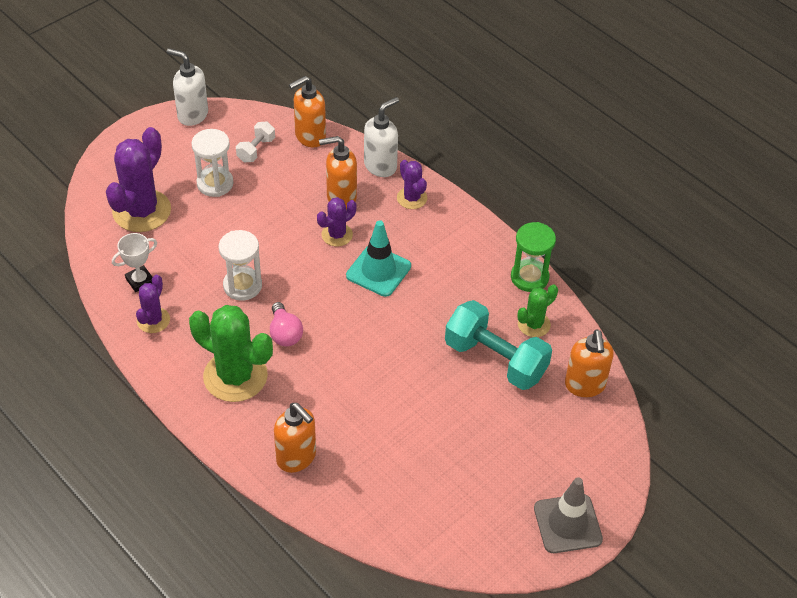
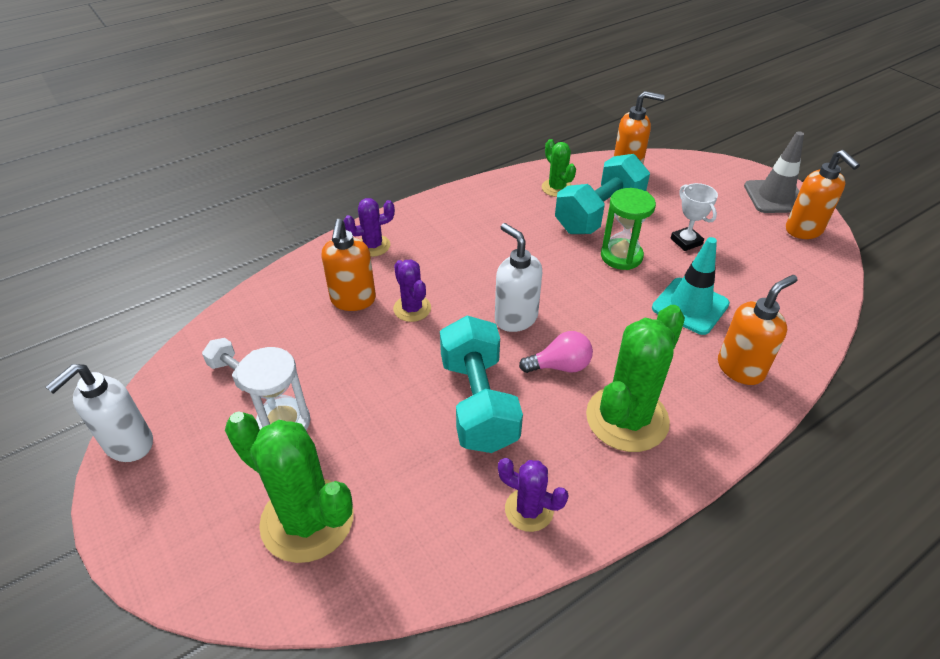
camera: 80 degrees left, 5 degrees down
(140, 281) = (451, 526): white trophy -> white trophy (686, 241)
(141, 211) = (307, 520): purple cactus -> green cactus
(242, 286) = (478, 403): white hourglass -> turquoise dumbbell
(309, 137) = (238, 319): orange soap dispenser -> orange soap dispenser (804, 230)
(378, 271) = (474, 280): turquoise traffic cone -> turquoise traffic cone (690, 306)
(380, 166) = (315, 264): white soap dispenser -> white soap dispenser (515, 318)
(529, 277) = (499, 183): green hourglass -> green hourglass (621, 256)

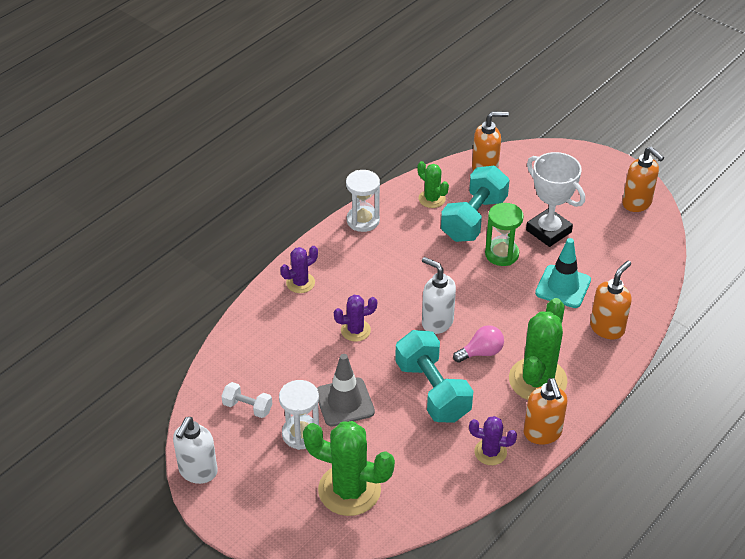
camera: 15 degrees left, 0 degrees up
(353, 300) = (306, 333): orange soap dispenser -> orange soap dispenser (542, 433)
(412, 308) = (355, 330): purple cactus -> purple cactus turned 60 degrees counterclockwise
(471, 196) = (363, 220): none -> white hourglass
(686, 241) = (548, 231): white trophy -> white trophy, size x1.76
(775, 197) = (610, 175): grey traffic cone -> grey traffic cone (344, 402)

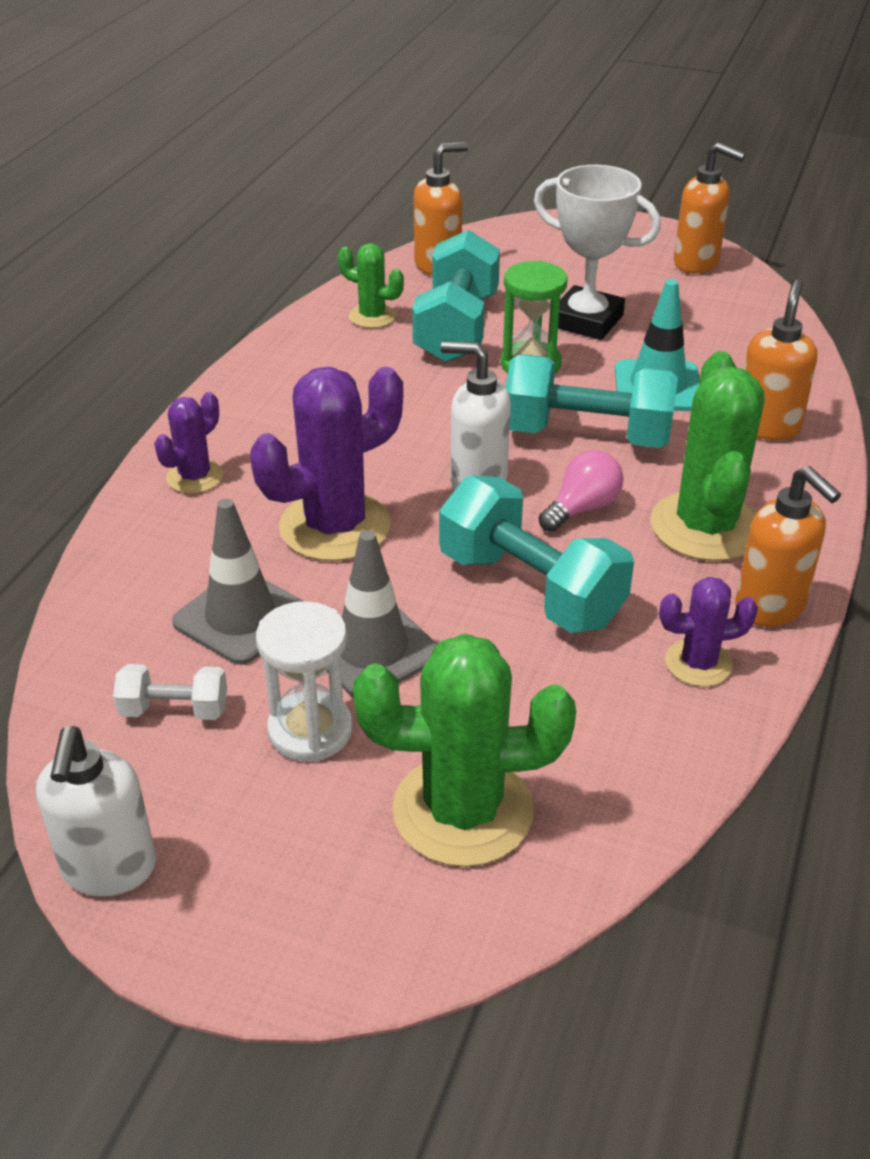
camera: 20 degrees left, 5 degrees down
(293, 368) = (240, 617): none -> grey traffic cone
(355, 330) = (335, 527): purple cactus -> purple cactus, size x1.87
(363, 220) = (268, 366): white hourglass -> none
(507, 309) = (587, 435): none -> turquoise dumbbell

